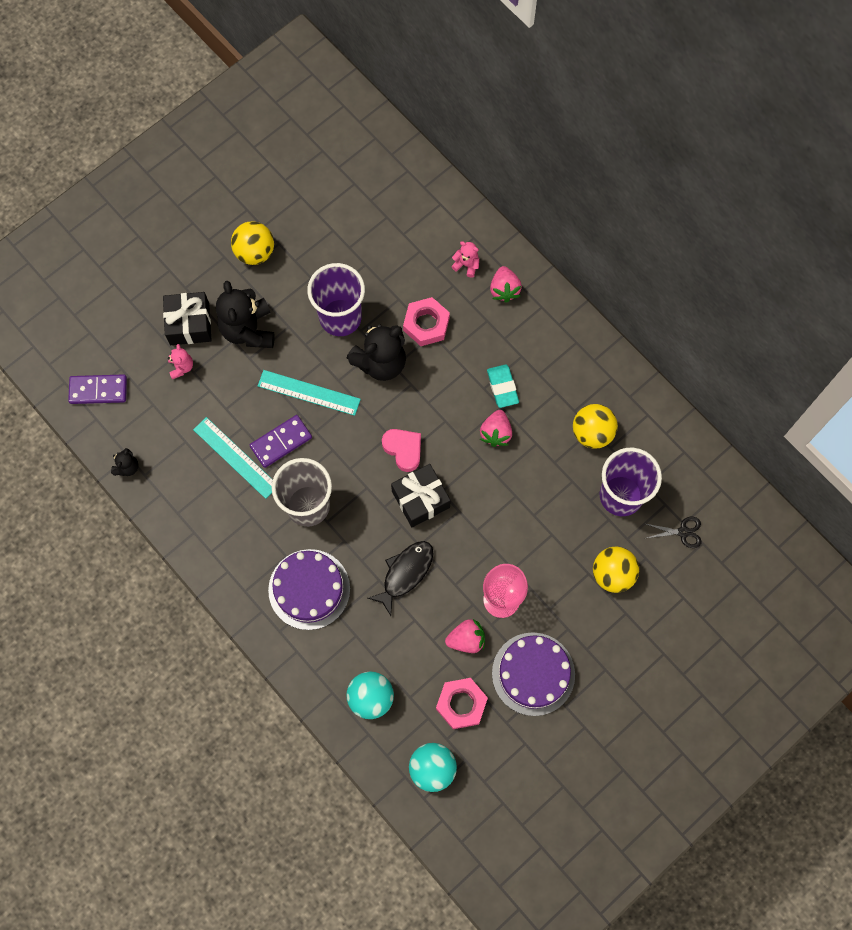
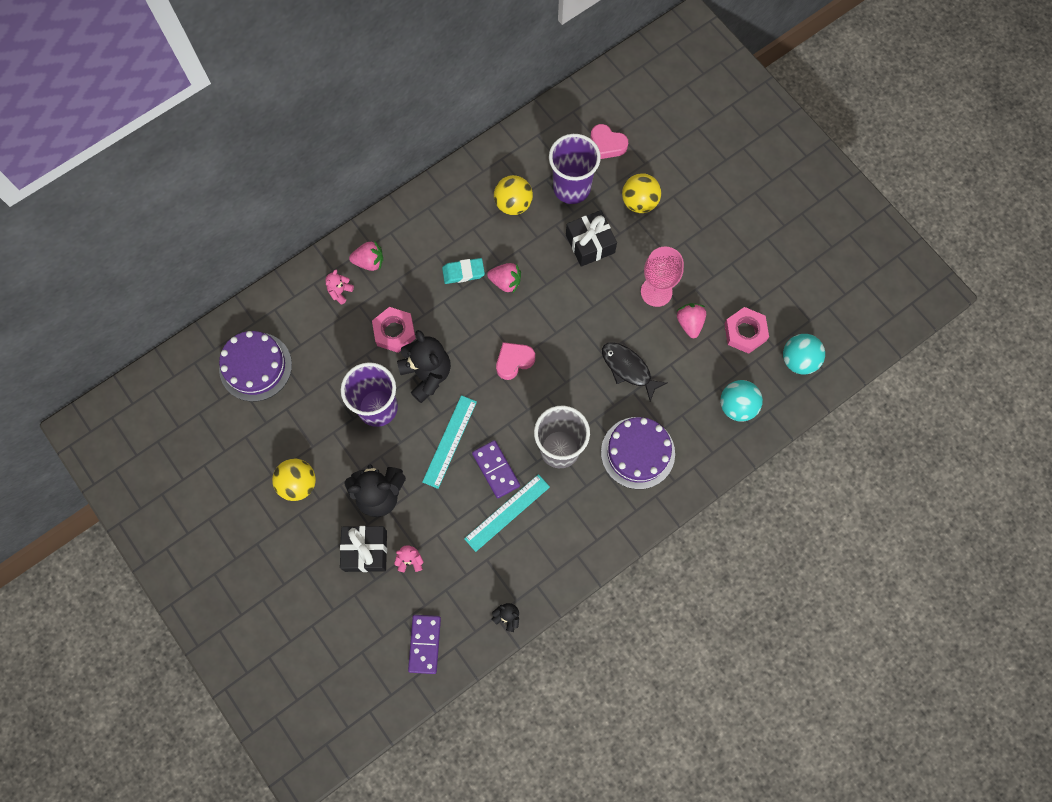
camera: 85 degrees left, 0 degrees up
(420, 499) = (561, 350): black gift -> black gift (590, 244)
(533, 674) = (721, 273): purple cake -> purple cake (255, 366)
(683, 532) = (607, 144): black scissors -> pink heart

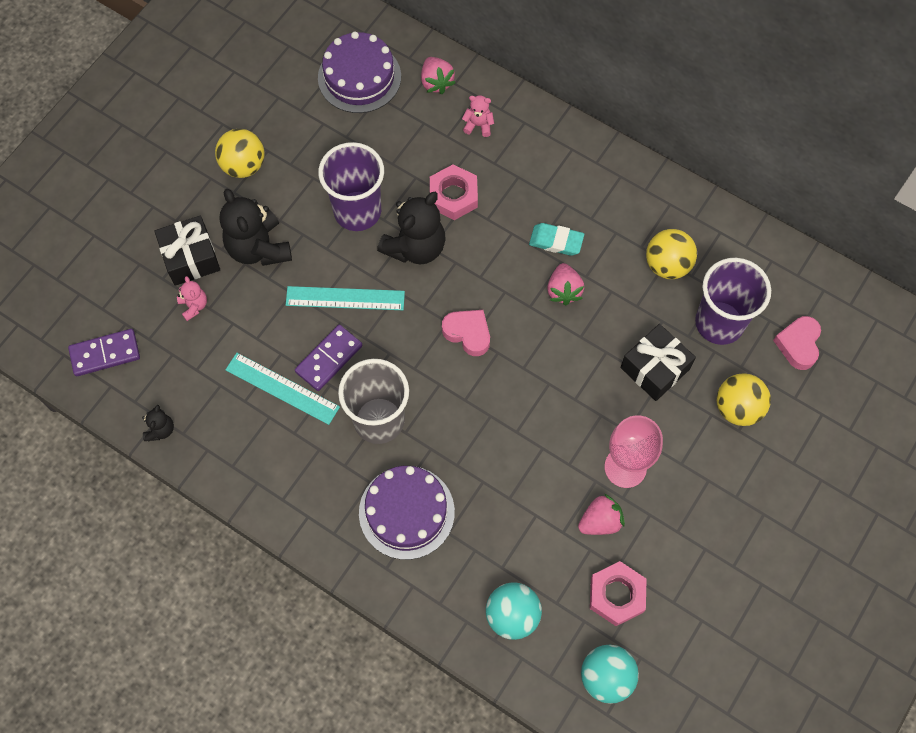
camera: 70 degrees right, 5 degrees down
(369, 262) = (526, 141): pink strawberry -> pink strawberry (436, 82)
(463, 272) = (556, 241): turquoise eraser -> turquoise eraser turned 45 degrees counterclockwise
(628, 369) = (510, 466): black fish -> none

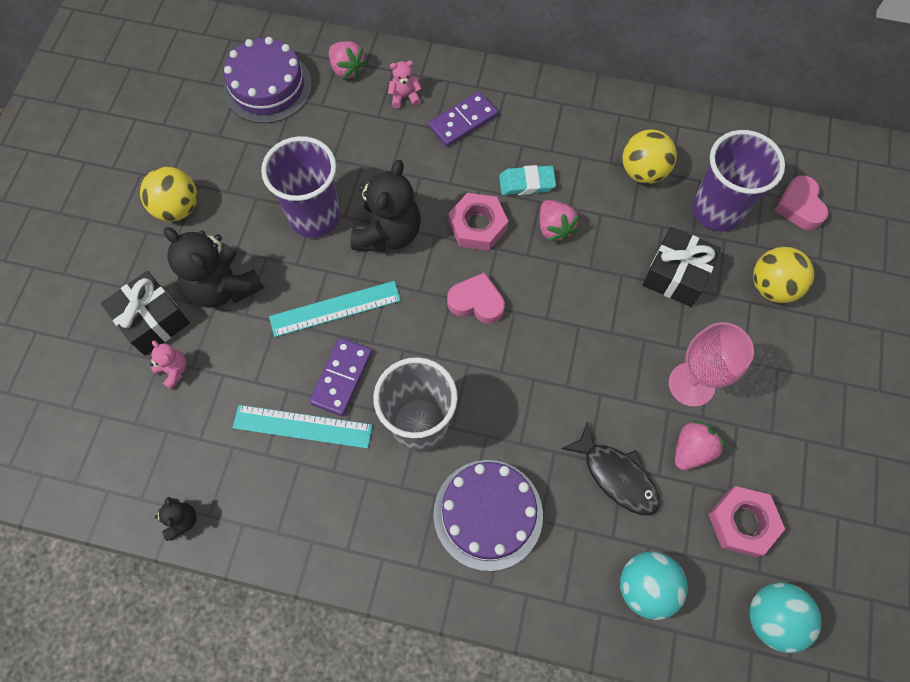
camera: 20 degrees left, 0 degrees up
(105, 354) = (90, 457): purple domino -> purple domino (463, 121)
(453, 196) = (407, 171): pink nut -> pink nut (477, 226)
(526, 519) = (616, 476): none -> black fish

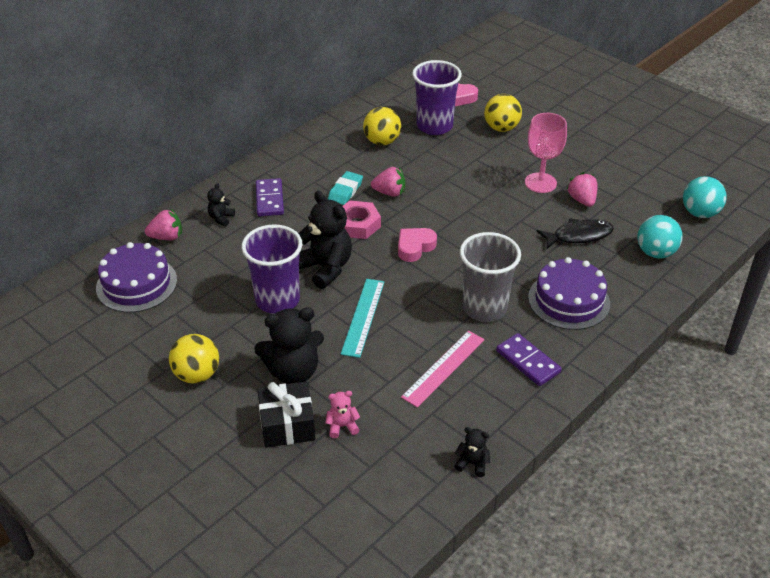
camera: 60 degrees left, 25 degrees down
(302, 426) = (443, 368): turquoise ruler -> pink ruler
(342, 377) = (420, 333): purple domino -> purple domino (528, 361)
(405, 97) = (221, 218): pink teddy bear -> black teddy bear
(676, 275) = (464, 159): black gift -> none
(742, 522) = (638, 200): pink nut -> none

